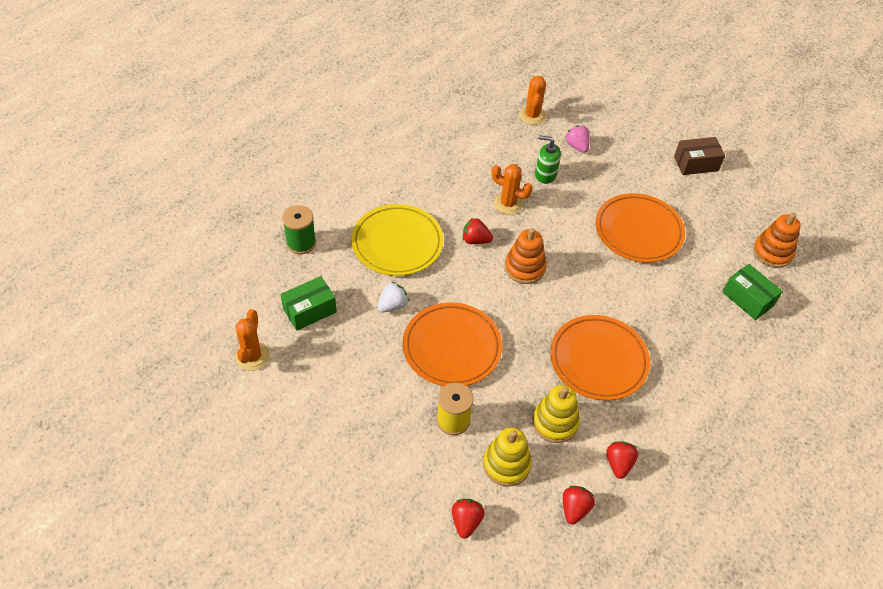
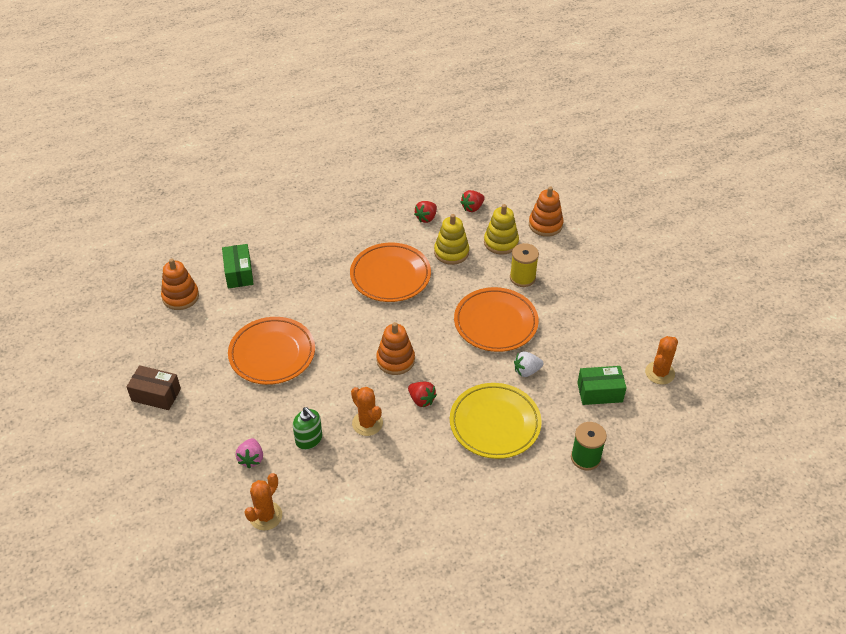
camera: 150 degrees left, 5 degrees down
(466, 522) = (545, 225): red strawberry -> orange stacking toy

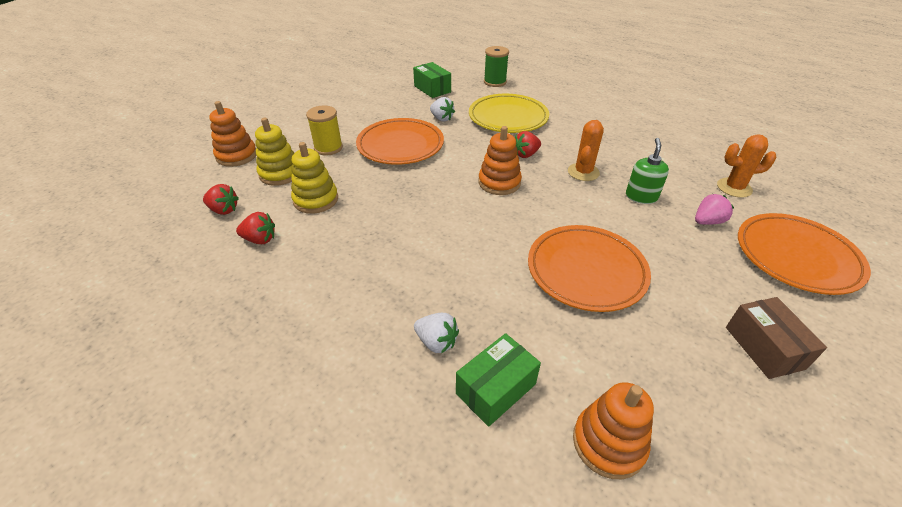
camera: 120 degrees left, 5 degrees down
(283, 264) = (436, 342): none -> white strawberry
(390, 276) = (385, 230): orange plate -> orange plate (796, 257)
(421, 400) = (526, 154): red strawberry -> red strawberry turned 135 degrees counterclockwise
(659, 373) = (392, 74): orange cactus -> none

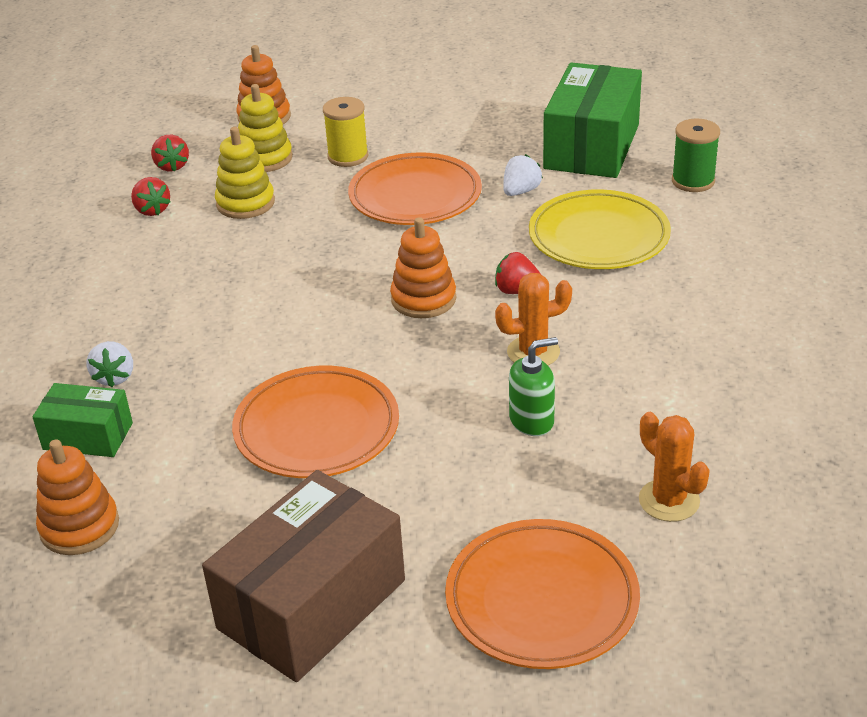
camera: 55 degrees right, 5 degrees down
(432, 89) = (591, 147): green box -> green box, size x1.84
(441, 118) = (521, 191): white strawberry -> white strawberry turned 150 degrees counterclockwise
(707, 221) = (538, 497): pink strawberry -> none
(764, 347) = (311, 604): brown box -> brown box, size x1.84

